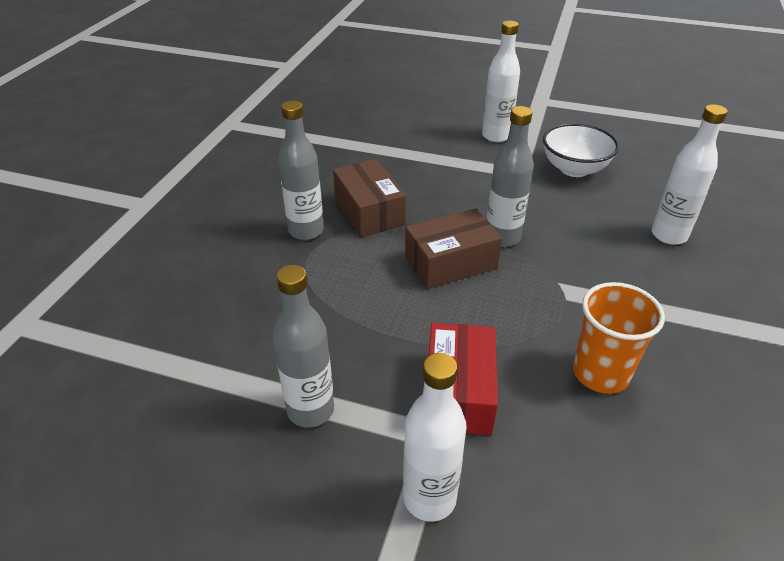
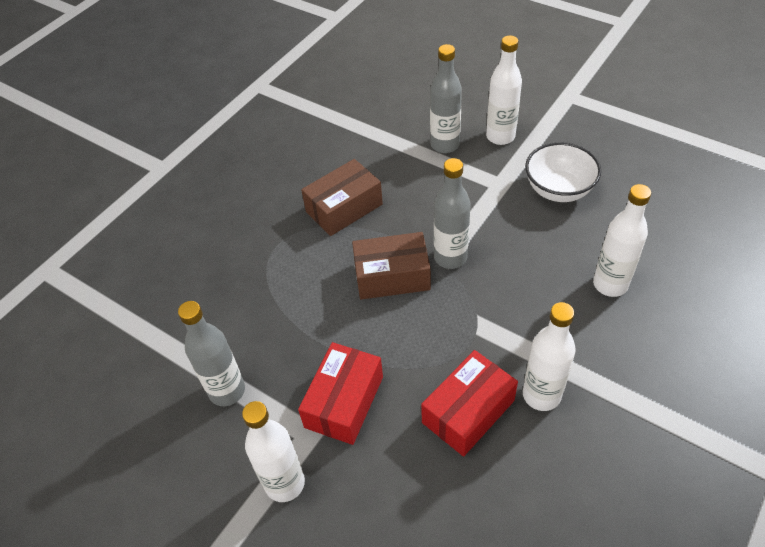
camera: 20 degrees right, 10 degrees up
(306, 231) = (283, 220): grey bottle -> grey bottle (445, 145)
(369, 211) = (344, 208): brown box -> brown box turned 60 degrees clockwise
(600, 373) = (468, 411): orange cup -> red box
(665, 342) = (541, 395): none -> white bottle

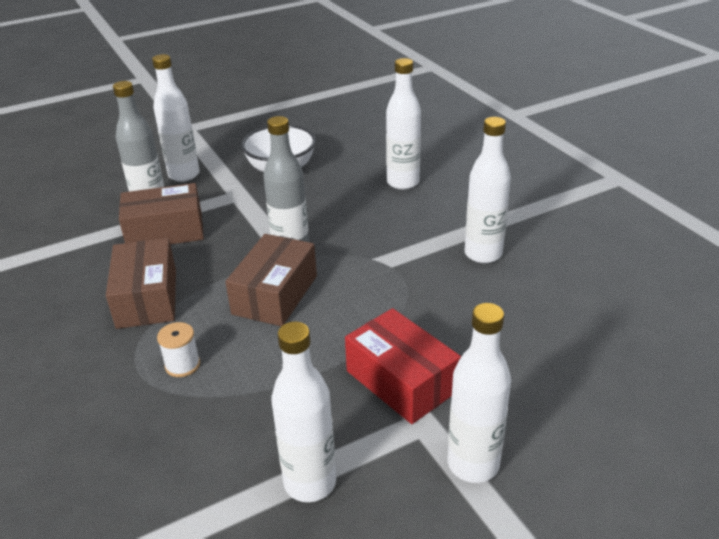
camera: 65 degrees left, 15 degrees down
(227, 391) = (310, 483): grey bottle -> white bottle
(292, 266) = (182, 365): none -> white spool
(421, 171) = (165, 231): none -> brown box
(468, 411) = (471, 300): red box -> none

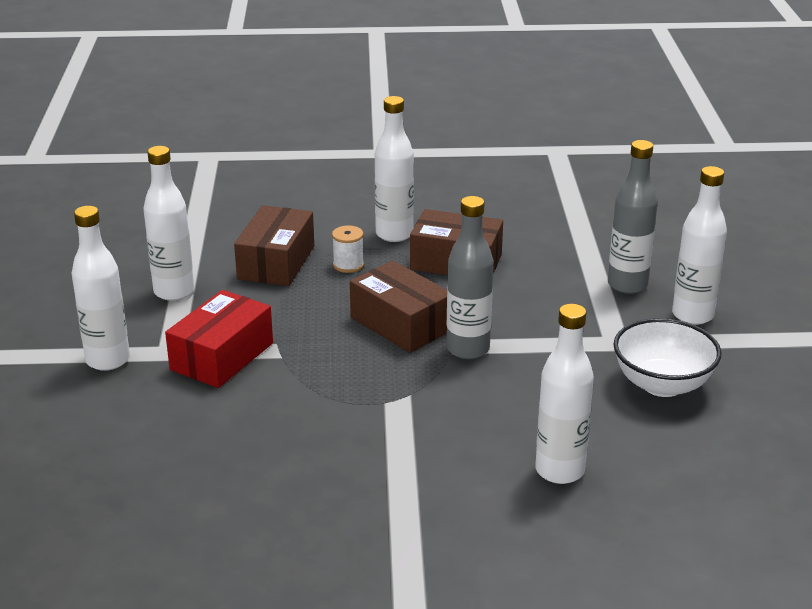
camera: 115 degrees right, 5 degrees down
(165, 231) = (567, 286): brown box -> brown box (276, 262)
(401, 381) = (222, 356): red box -> red box turned 45 degrees counterclockwise
(483, 254) = (349, 473): white bottle -> white bottle (394, 234)

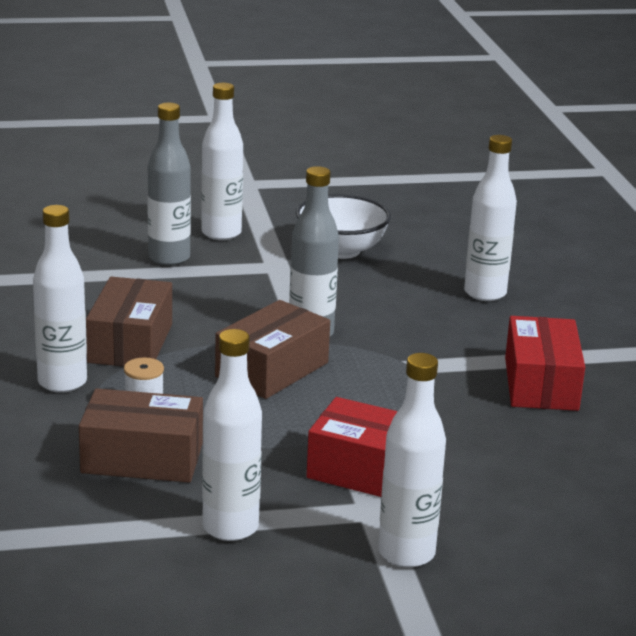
camera: 100 degrees left, 5 degrees down
(348, 475) = (541, 384): none -> red box

